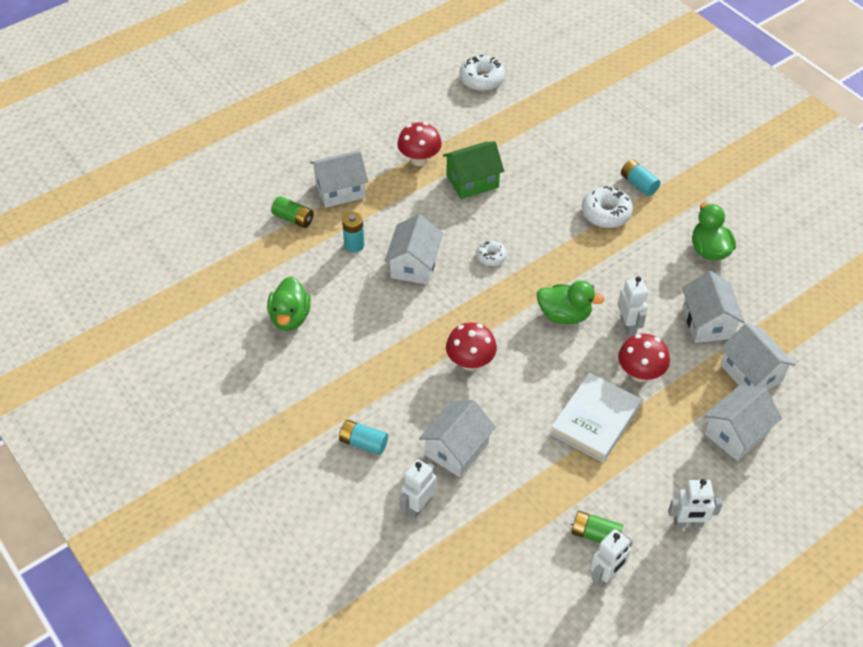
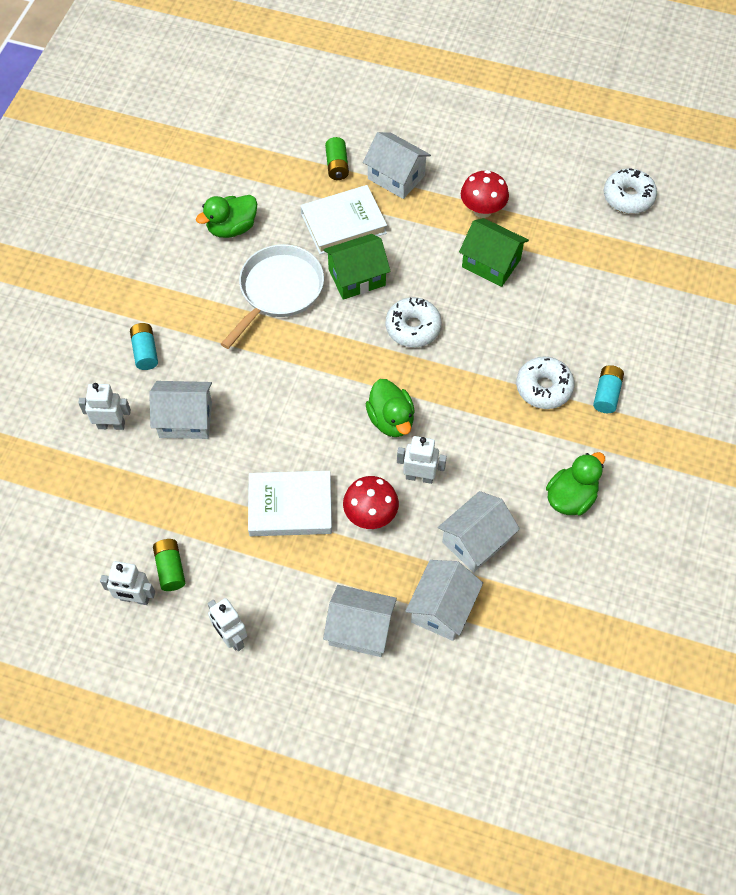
camera: 55 degrees right, 10 degrees up
(354, 245) = (343, 223): turquoise battery -> white book
(382, 320) = (278, 291): none -> white pan
(414, 265) = (357, 277): white house -> green house
(470, 362) = (283, 378): red mushroom -> none
(491, 257) = (413, 327): white donut -> white donut, size x1.70
(628, 325) = (419, 477): white robot -> white robot turned 120 degrees counterclockwise

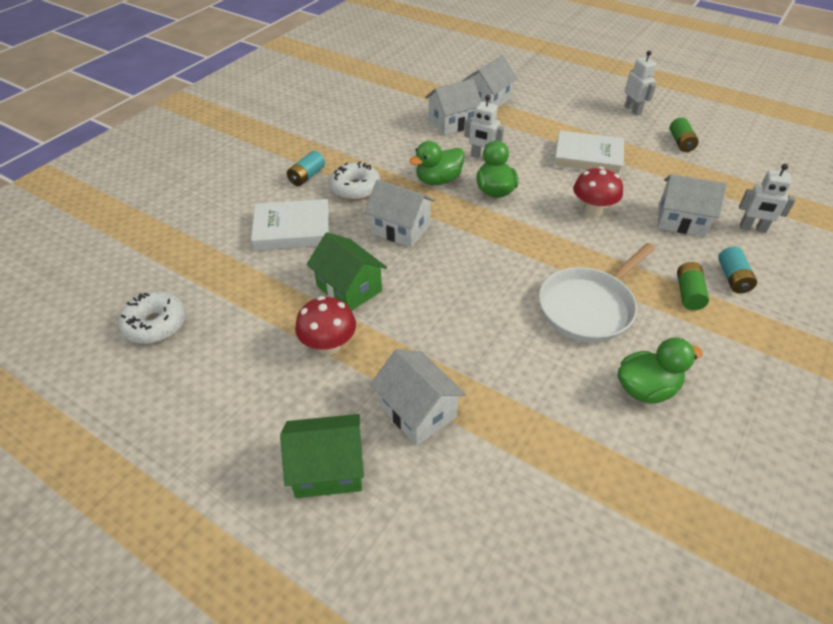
camera: 165 degrees left, 15 degrees down
(135, 598) = (705, 134): white robot -> none
(337, 165) = (494, 447): green battery -> green battery (688, 293)
(343, 223) = (501, 365): white book -> white book (292, 229)
(357, 277) = (499, 303): green house -> green house (328, 469)
(360, 629) = (544, 101): white house -> white house (400, 229)
(370, 515) = (525, 145): red mushroom -> red mushroom (592, 210)
(413, 327) = (453, 249): white donut -> none
(571, 497) = (373, 131): green duck -> green duck (438, 180)

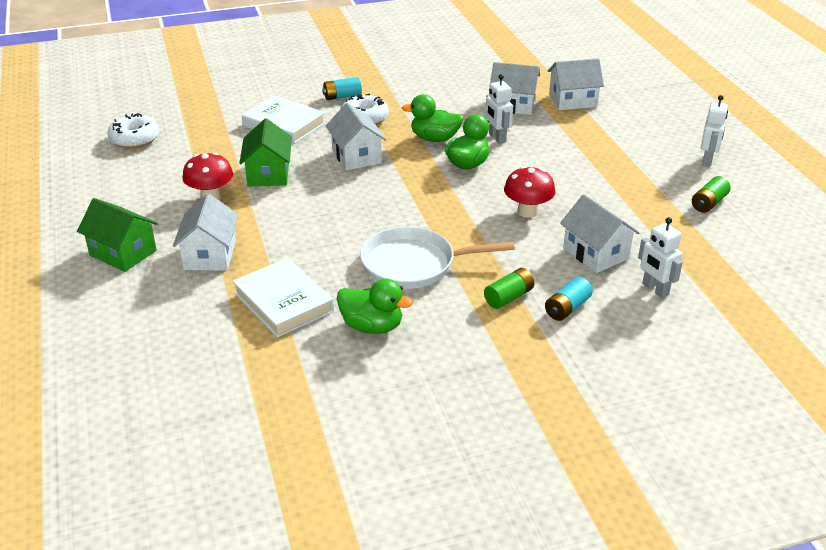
camera: 40 degrees right, 10 degrees down
(587, 158) = (591, 176): white book -> white book (283, 302)

